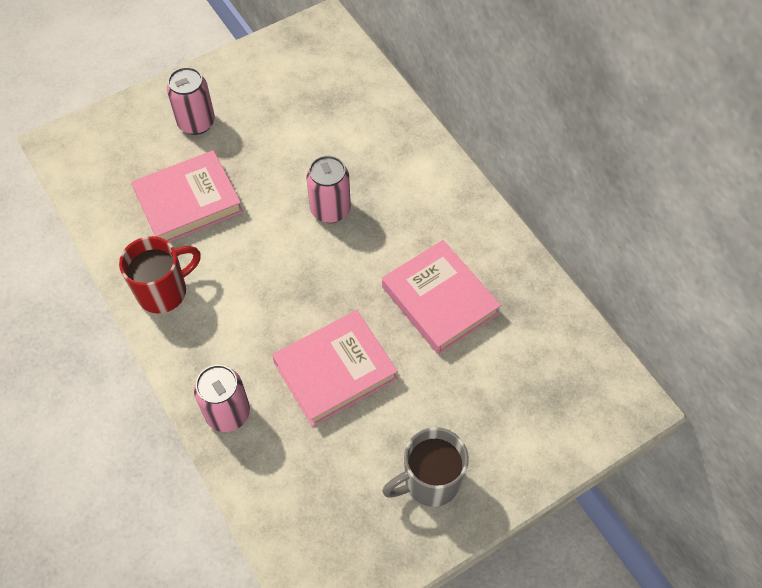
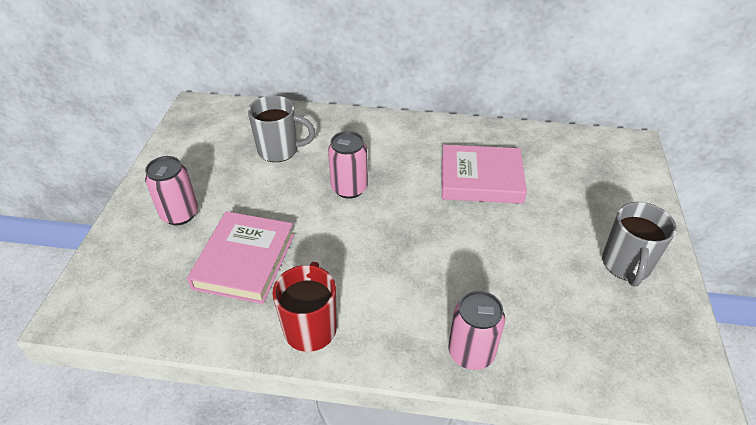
camera: 50 degrees left, 15 degrees down
(328, 126) = (279, 150): none -> grey mug
(335, 370) = (489, 263): pink book -> none

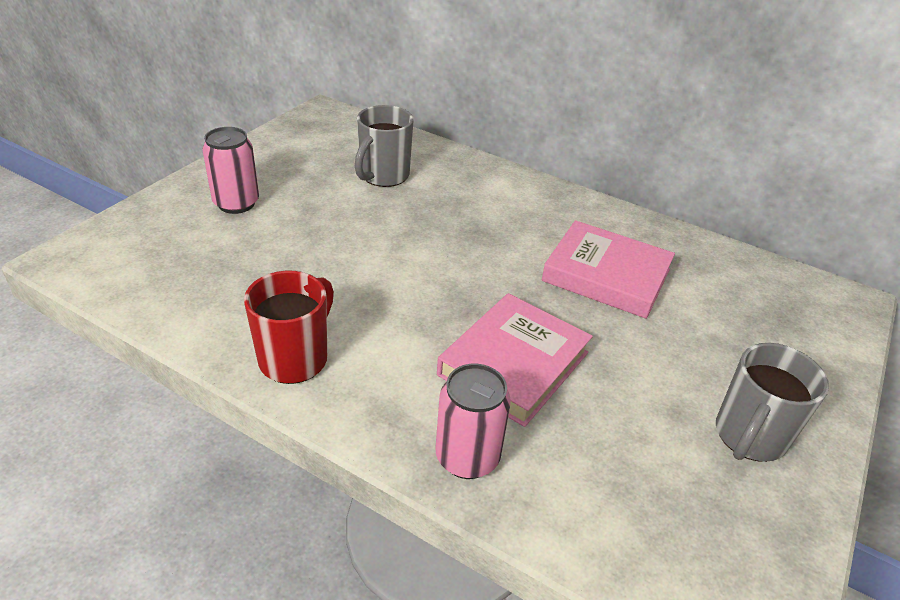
camera: 20 degrees right, 5 degrees down
(244, 261) = (271, 268): pink book -> pink book (513, 363)
(279, 150) = (383, 176): grey mug -> grey mug turned 90 degrees clockwise
(349, 188) = (436, 235): pink can -> none

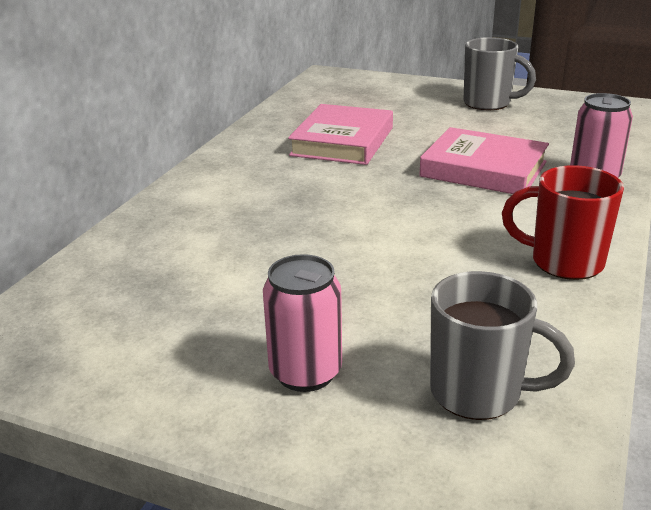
camera: 95 degrees left, 10 degrees down
(383, 176) = (195, 265): grey mug -> grey mug (479, 393)

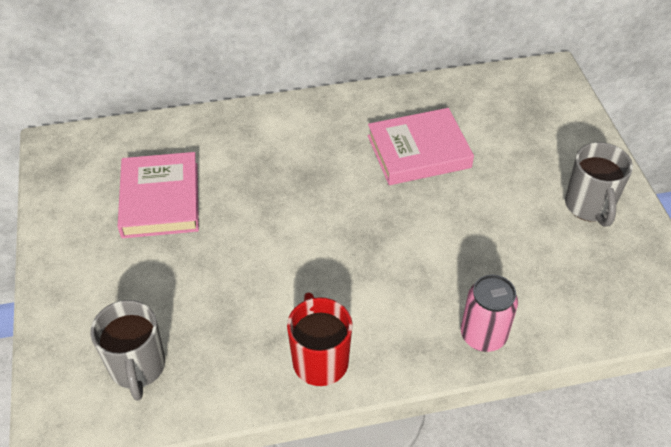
camera: 55 degrees right, 20 degrees up
(305, 372) = (112, 282): pink can -> none
(483, 169) = (439, 257): pink book -> pink book (160, 200)

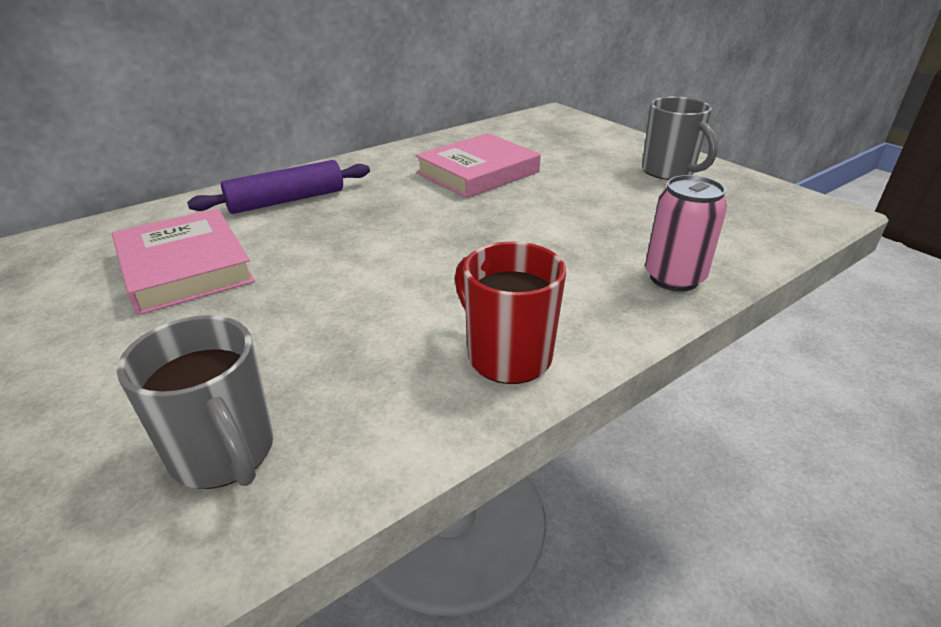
camera: 25 degrees left, 15 degrees down
(252, 142) = (287, 200): none -> purple rolling pin

